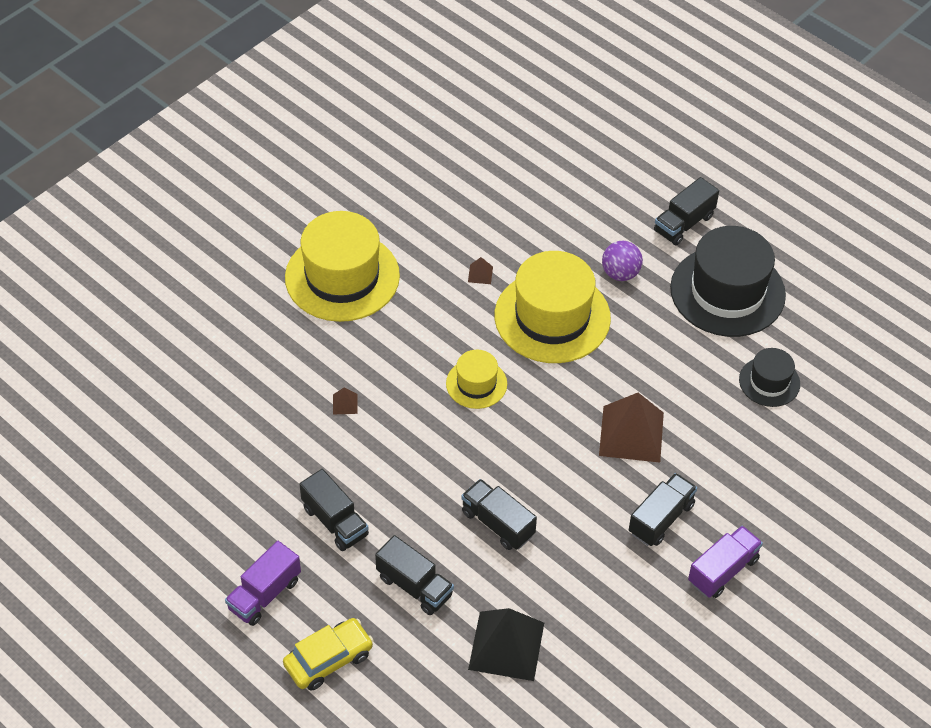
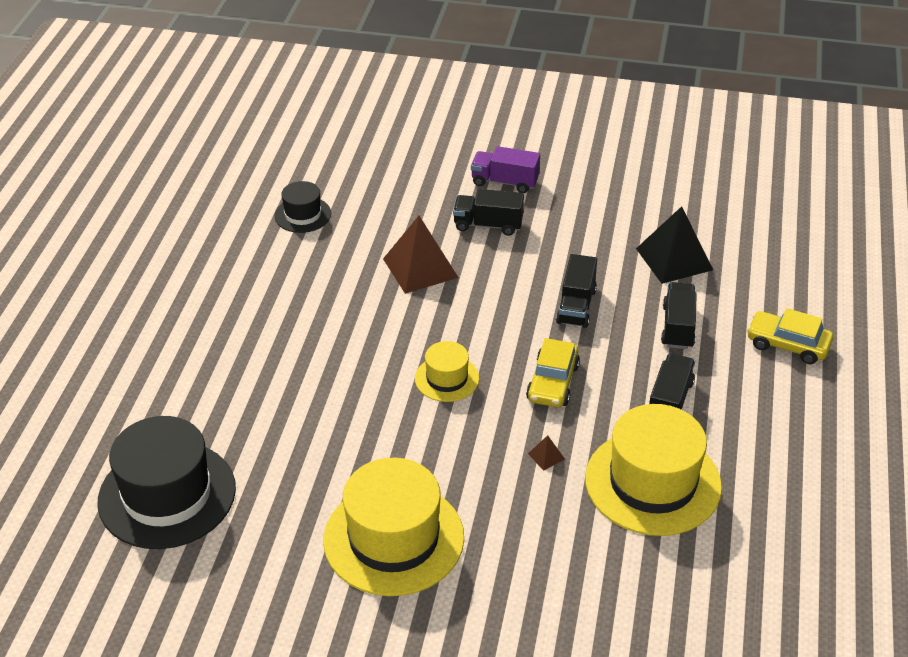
camera: 120 degrees left, 10 degrees down
(264, 594) = (778, 410): purple truck -> none
(418, 452) = (552, 383): none -> yellow car
(480, 274) = (311, 433): brown pyramid -> none
(552, 317) = (328, 362): yellow hat -> yellow hat (652, 482)
(620, 273) = (241, 339): purple ball -> none
(684, 223) = (146, 322): black truck -> none
(727, 291) = (216, 268): black hat -> black hat (167, 495)

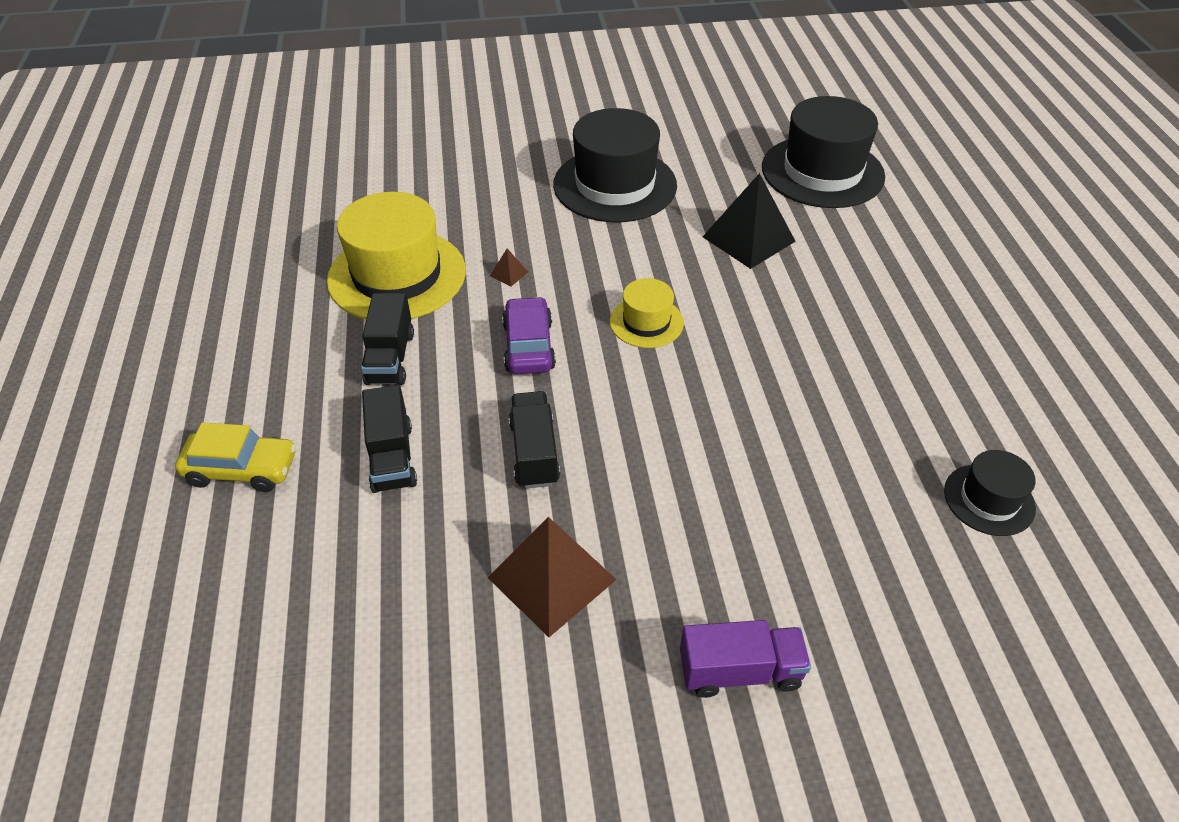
camera: 160 degrees right, 5 degrees up
(393, 538) = (615, 185): yellow hat -> black hat
(420, 268) = (765, 455): brown pyramid -> brown pyramid (552, 578)
(488, 225) = (717, 561): black truck -> none
(552, 383) = (528, 346): yellow car -> purple car
(674, 259) = (412, 577): black pyramid -> black pyramid (749, 239)

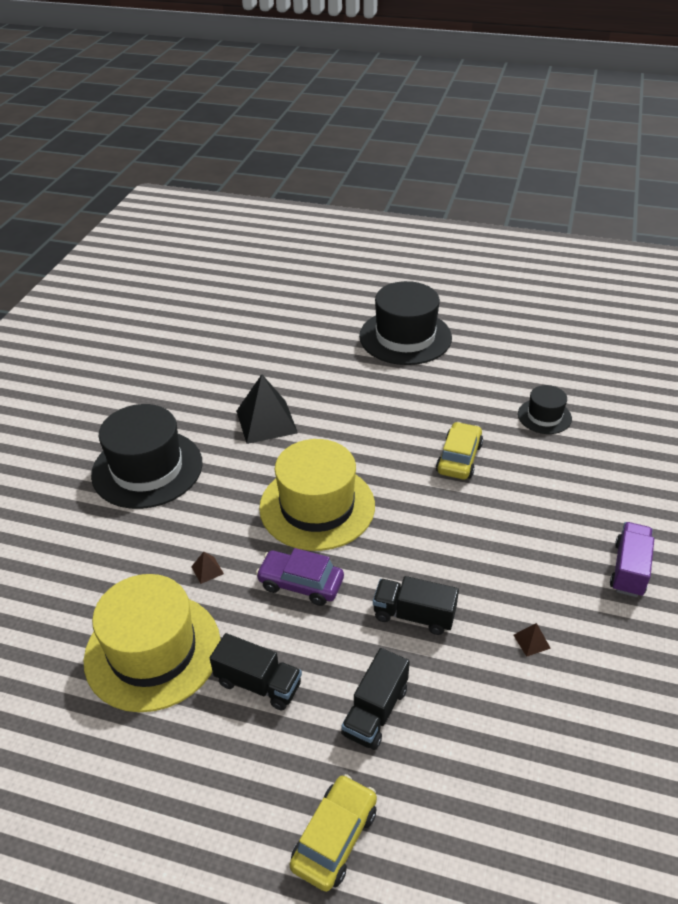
camera: 65 degrees left, 5 degrees down
(392, 457) = (375, 711): black truck -> black truck turned 105 degrees clockwise
(552, 578) = (531, 641): brown pyramid -> brown pyramid, size x0.40
(646, 322) = (317, 506): yellow hat -> yellow hat, size x1.95
(821, 425) = (459, 458): none -> yellow car
(822, 172) = (224, 359): black hat -> black hat (405, 337)

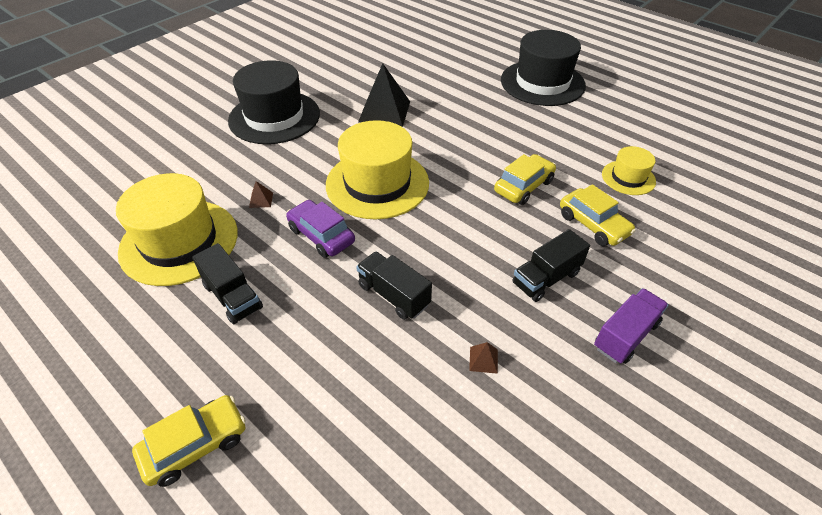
camera: 25 degrees right, 5 degrees up
(375, 711) = (304, 358): black truck -> black truck (546, 278)
(543, 475) = (593, 224): none -> yellow car
(544, 416) = (628, 178): black hat -> yellow hat

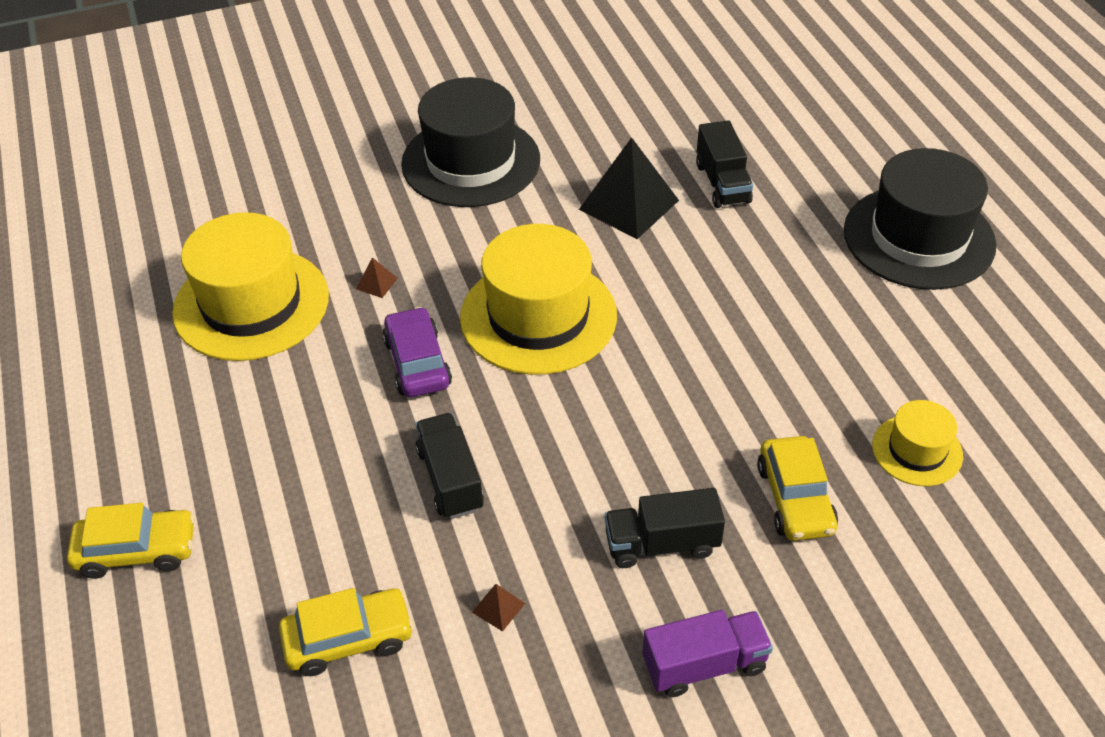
camera: 30 degrees right, 0 degrees up
(233, 296) = (268, 400): black truck -> black truck (722, 183)
(523, 186) = (740, 400): yellow car -> yellow car (348, 639)

